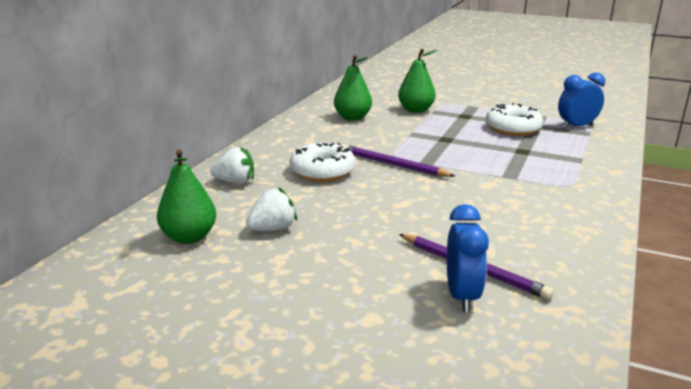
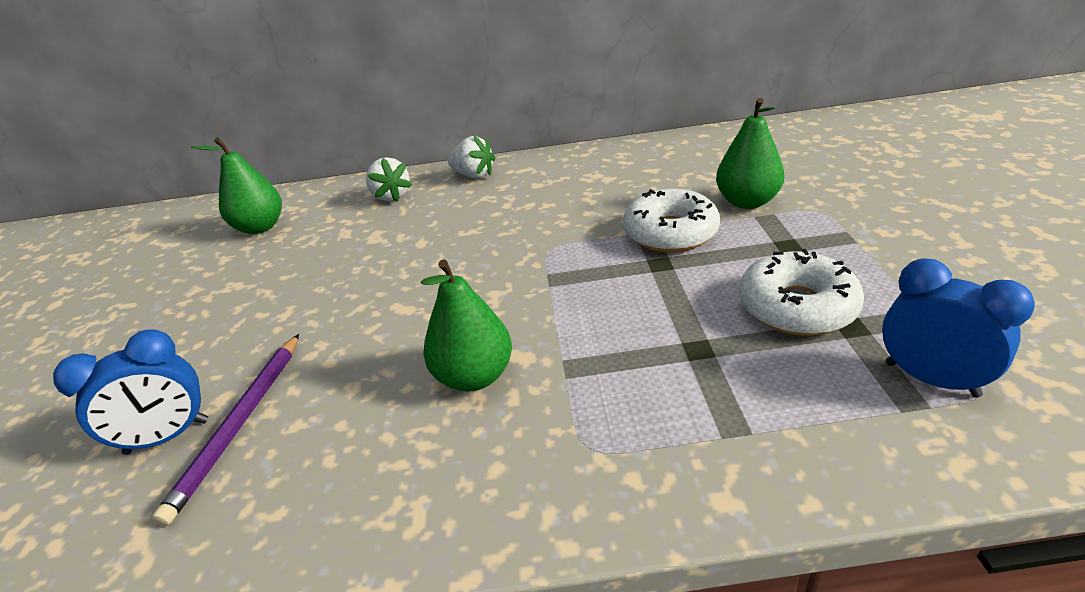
camera: 65 degrees right, 10 degrees up
(273, 229) = (294, 257): white strawberry -> white strawberry (474, 175)
(322, 171) = (456, 225): white donut -> white donut (670, 233)
(352, 118) = (649, 176): green pear -> green pear (474, 376)
(393, 165) = (518, 259): purple pencil -> none

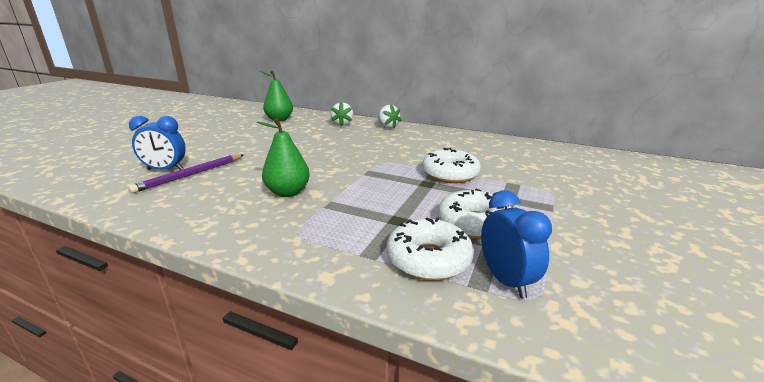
camera: 25 degrees right, 10 degrees down
(747, 202) = (511, 175): green pear -> none
(813, 395) = (428, 259): none -> white donut

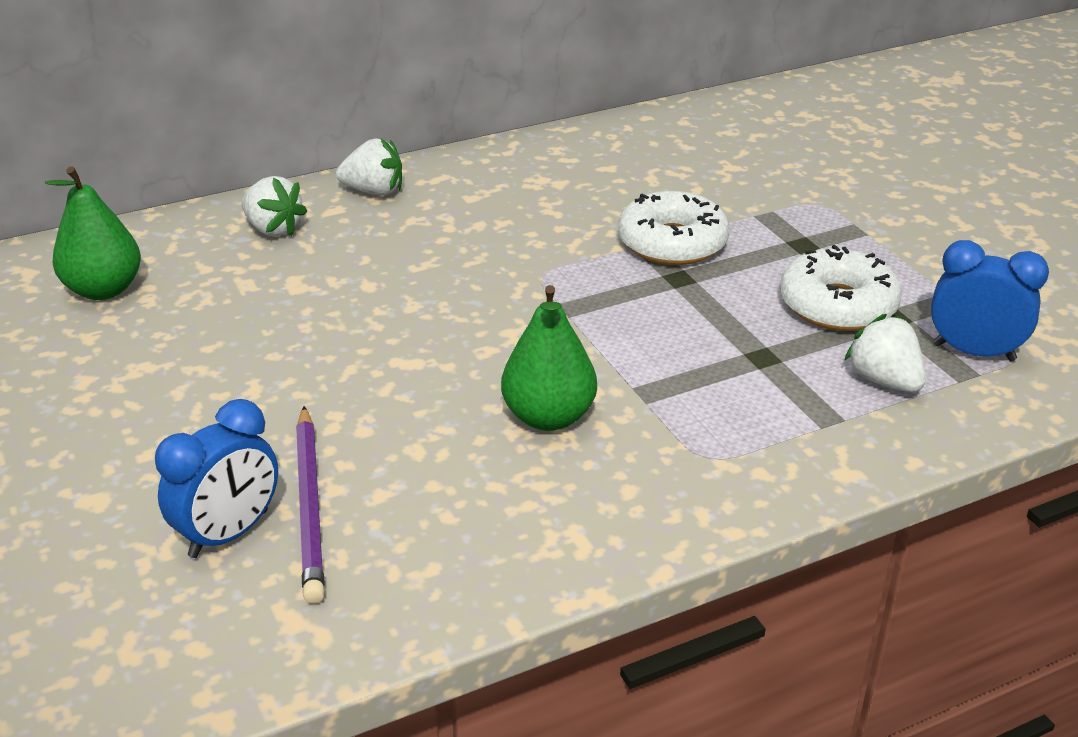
camera: 50 degrees left, 10 degrees up
(428, 259) = (884, 380): white donut -> white strawberry

